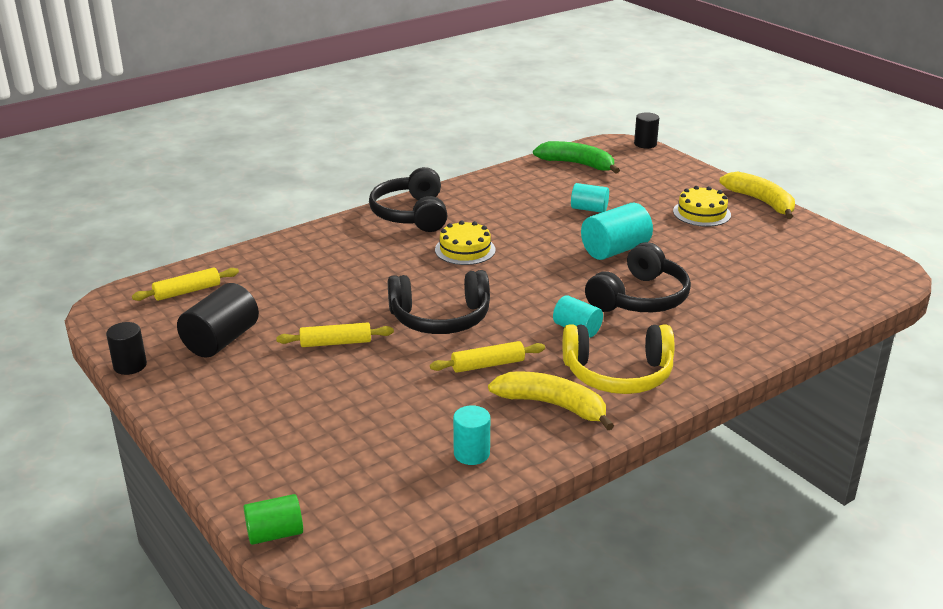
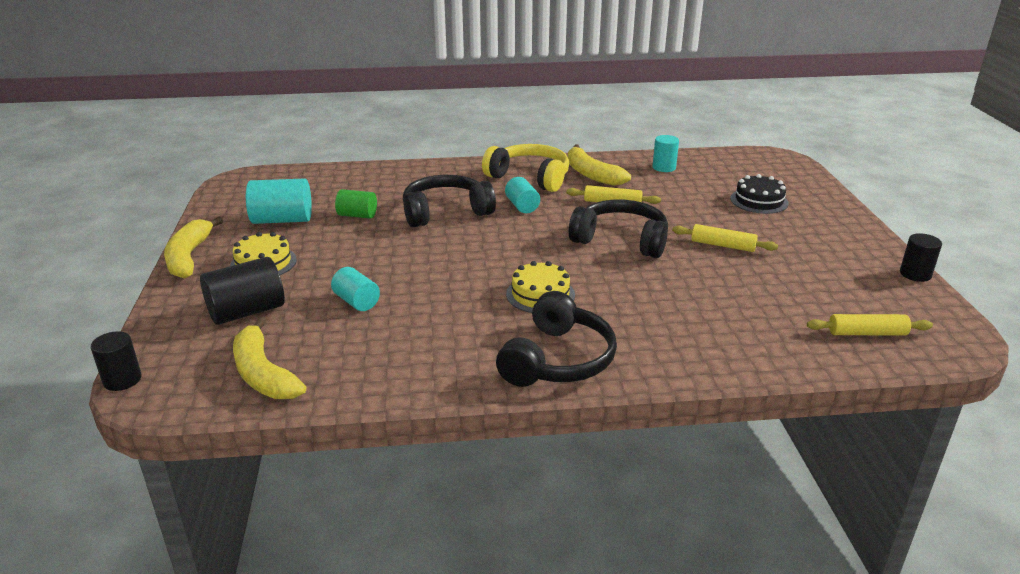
camera: 150 degrees left, 0 degrees up
(221, 340) = (828, 273): black cylinder -> black cylinder (247, 312)
(275, 534) = (798, 165): green cylinder -> green cylinder (357, 215)
(316, 426) = (759, 201): none -> black cake
(577, 164) = (263, 373): green banana -> yellow banana
(615, 250) = (402, 252): turquoise cylinder -> turquoise cylinder (282, 220)

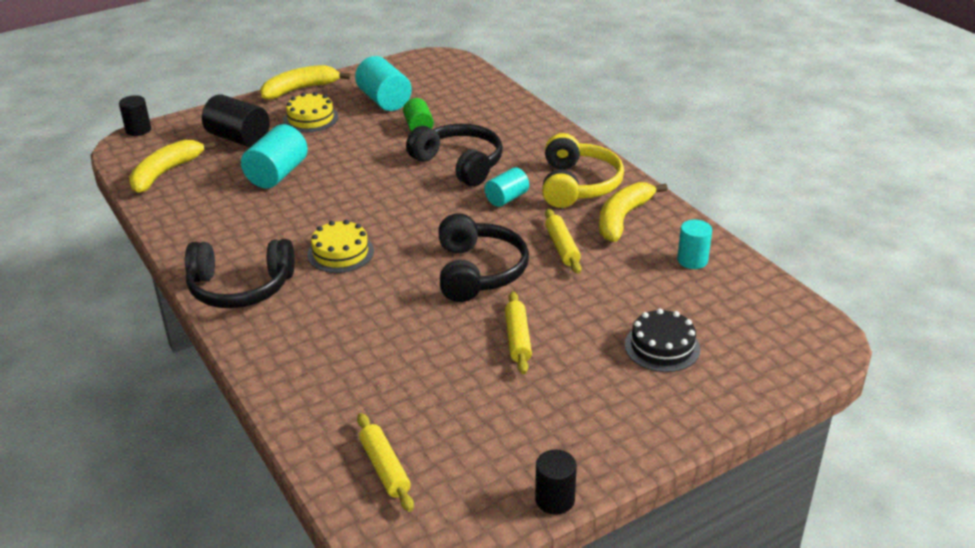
camera: 65 degrees right, 5 degrees up
(356, 302) = (277, 174): turquoise cylinder -> turquoise cylinder, size x1.61

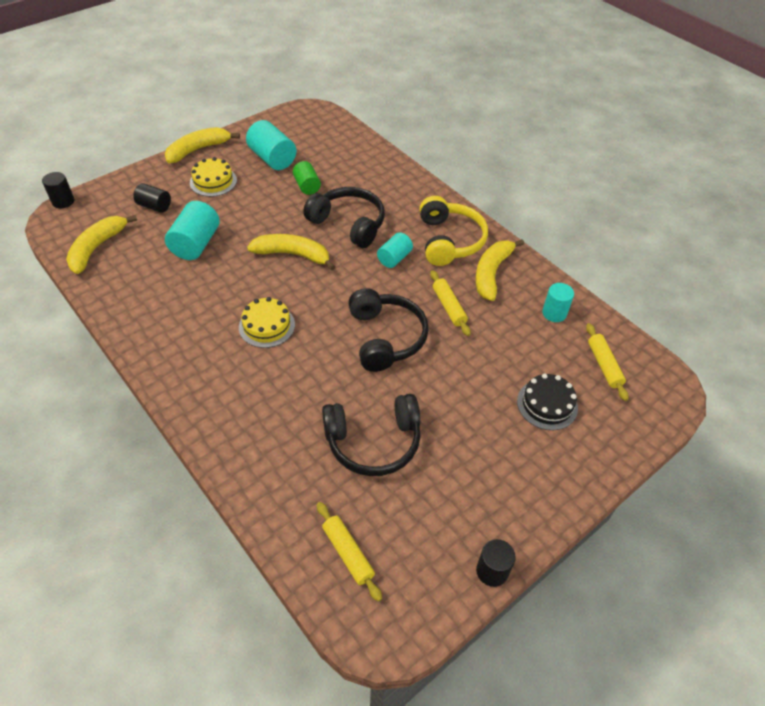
camera: 10 degrees left, 15 degrees up
(238, 138) = (154, 206): black cylinder -> black cylinder, size x0.62
(240, 288) = (188, 370): black headphones -> black headphones (373, 442)
(387, 189) = (293, 255): none -> yellow banana
(517, 339) = (431, 406): yellow rolling pin -> yellow rolling pin (604, 365)

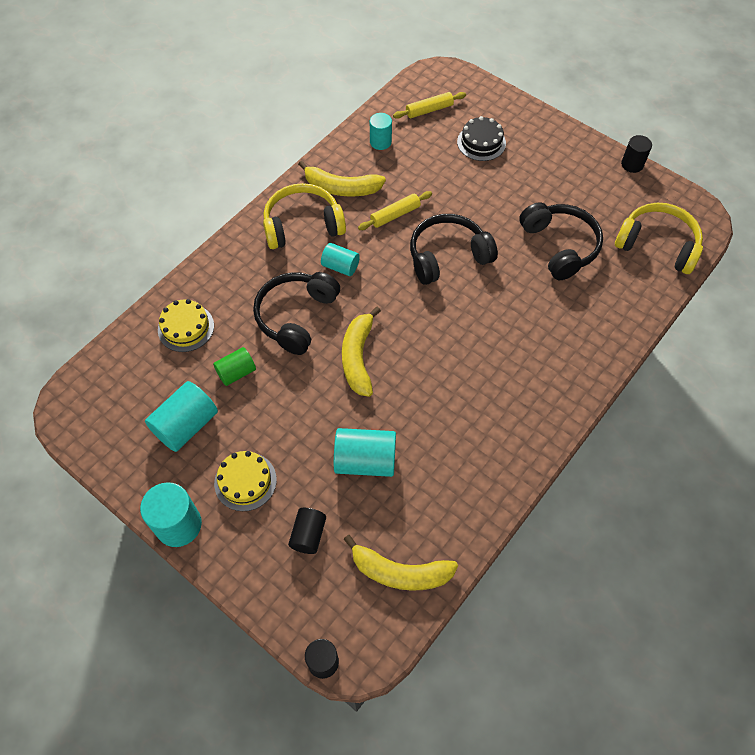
camera: 100 degrees left, 10 degrees up
(198, 150) = (178, 525): yellow banana -> turquoise cylinder
(267, 326) = (464, 354): yellow cake -> yellow cake (186, 327)
(348, 553) = (657, 245): yellow rolling pin -> yellow headphones

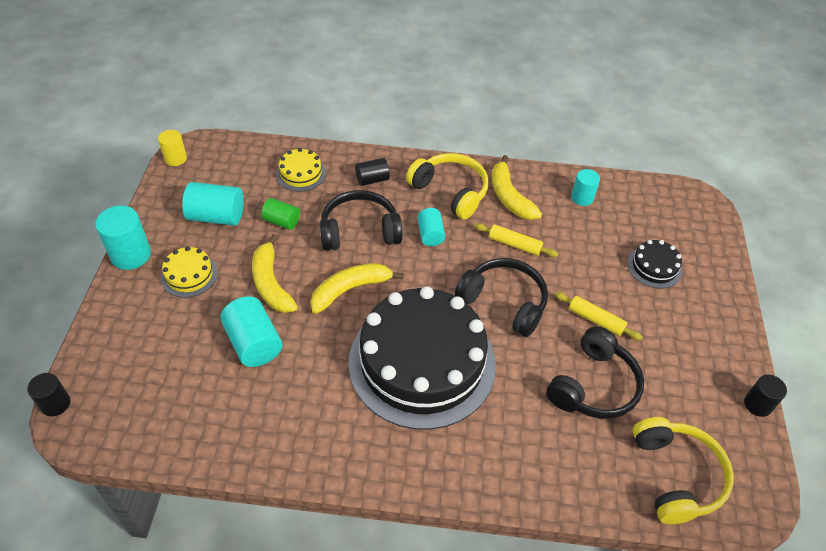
camera: 55 degrees right, 10 degrees down
(70, 429) = (175, 158): none -> yellow cylinder
(308, 535) = (163, 338): black cylinder -> black cylinder (372, 179)
(400, 572) = (162, 419): yellow banana -> yellow banana (271, 283)
(429, 110) = (651, 213): yellow rolling pin -> yellow rolling pin (595, 320)
(468, 344) = (422, 362): none -> black cake

